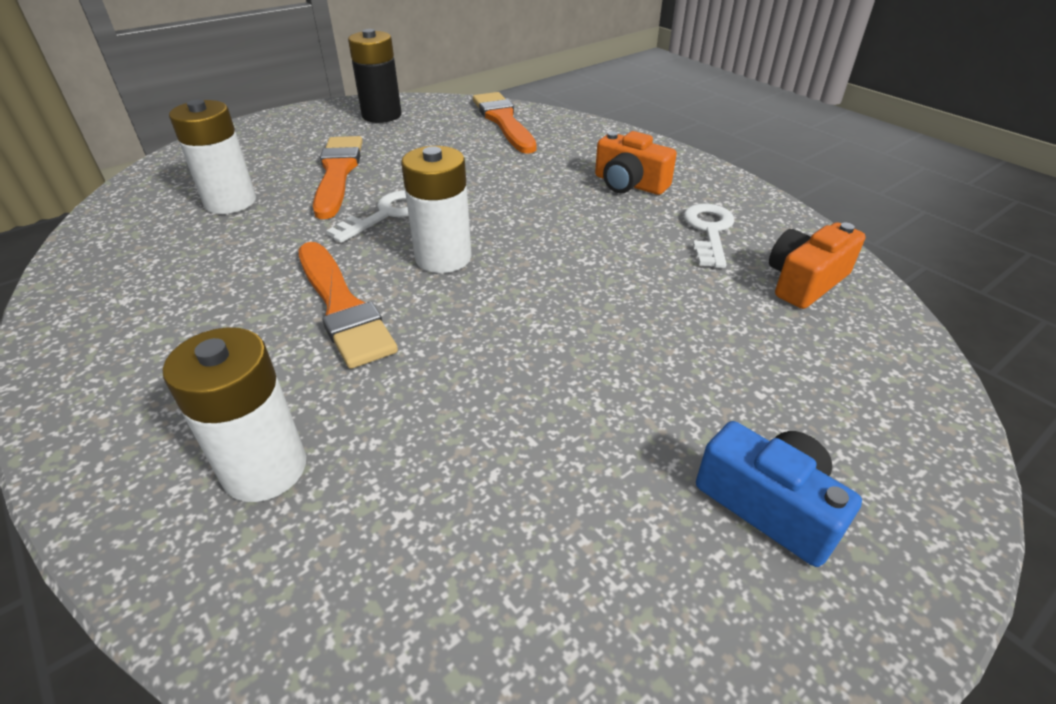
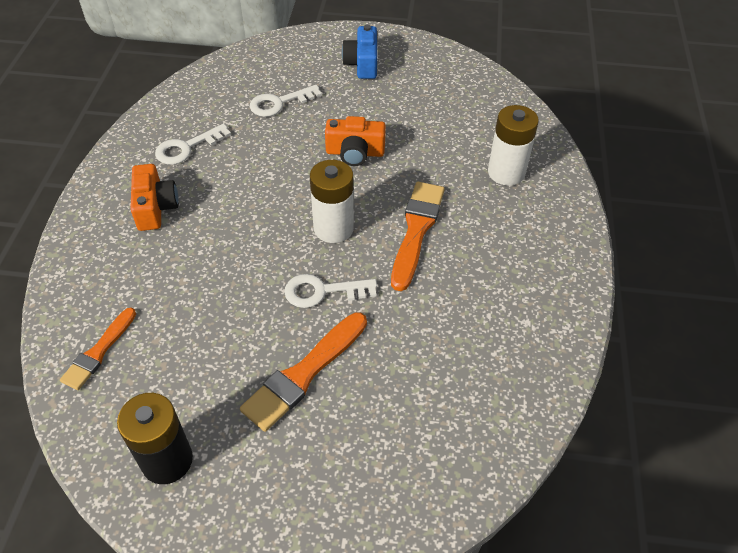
camera: 135 degrees left, 10 degrees up
(230, 202) = (408, 393): white battery -> none
(503, 121) = (98, 352): orange brush -> orange brush, size x0.64
(733, 336) = (279, 103): none -> white key
(805, 281) = (207, 99): orange camera -> orange camera (355, 152)

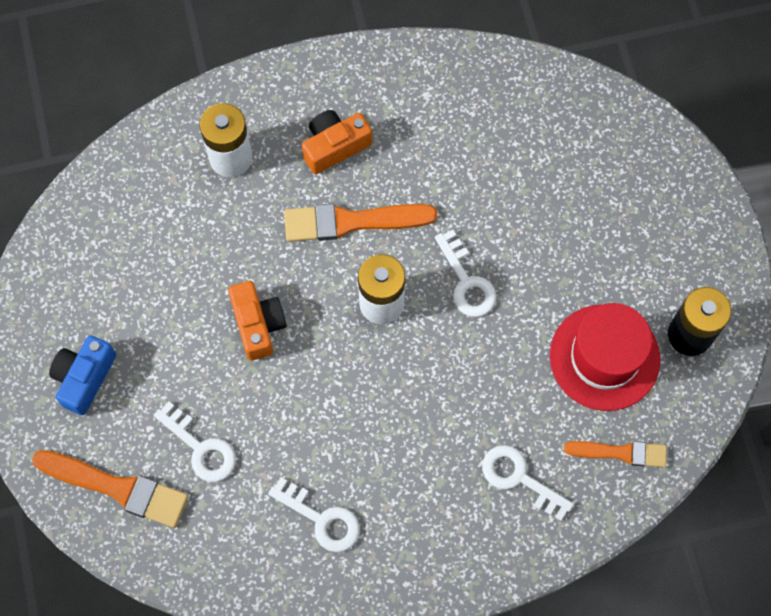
camera: 110 degrees left, 20 degrees up
(131, 271) = (519, 478): none -> white key
(155, 207) = (427, 502): orange camera -> orange camera (335, 146)
(191, 373) = (604, 357): none -> red hat
(304, 374) = (562, 261): orange brush -> orange brush (117, 488)
(362, 63) = (84, 378): blue camera -> blue camera turned 135 degrees clockwise

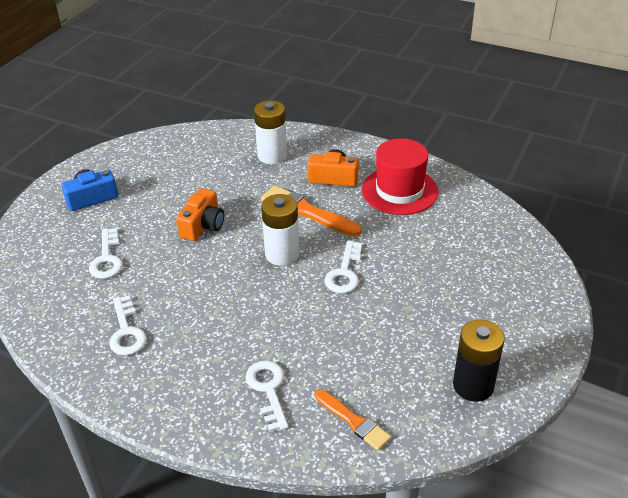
camera: 40 degrees right, 30 degrees down
(117, 488) = (45, 250): orange brush -> none
(604, 357) = (396, 361): red hat -> red hat (399, 191)

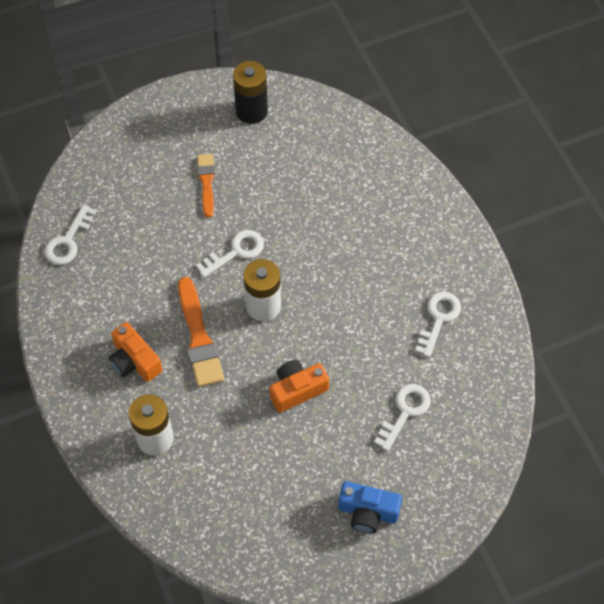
camera: 140 degrees left, 20 degrees up
(268, 390) = (378, 199): white key -> white key (68, 240)
(353, 421) = (346, 142): orange brush -> orange brush (206, 182)
(399, 191) = (100, 300): red hat -> none

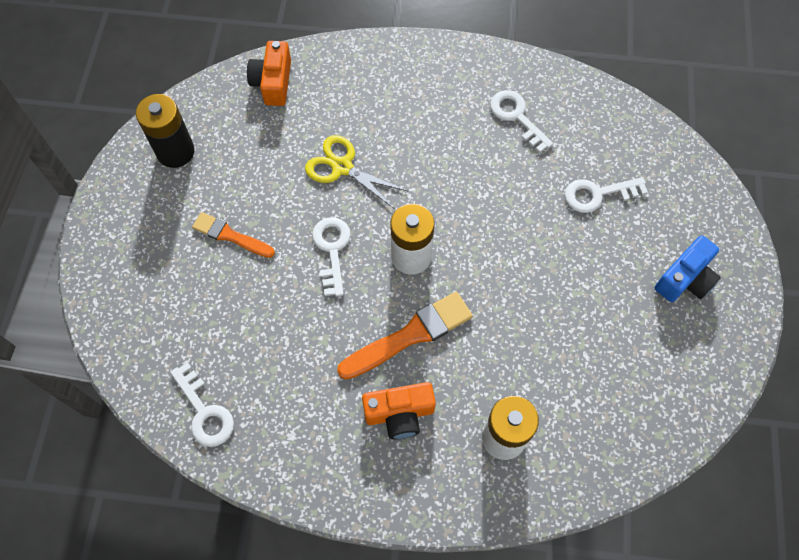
camera: 60 degrees left, 5 degrees up
(199, 337) = (410, 335): orange brush -> orange brush turned 45 degrees counterclockwise
(297, 390) = (523, 274): orange camera -> orange camera (273, 82)
(309, 221) = (342, 167): none -> yellow scissors
(405, 412) = (598, 194): white key -> white key turned 75 degrees counterclockwise

